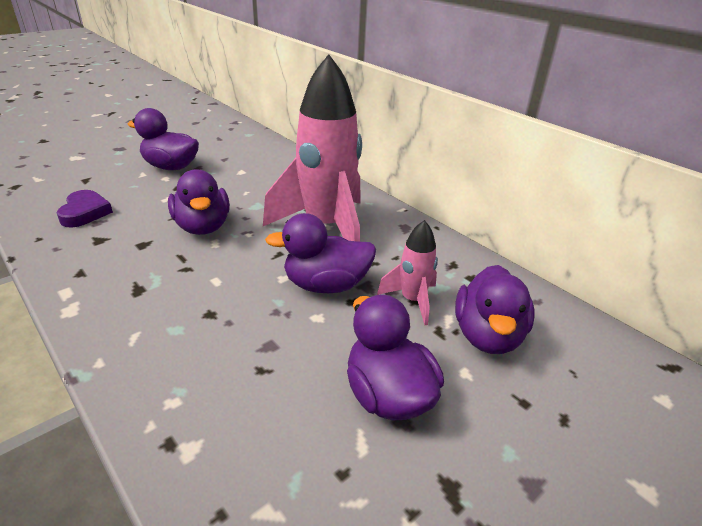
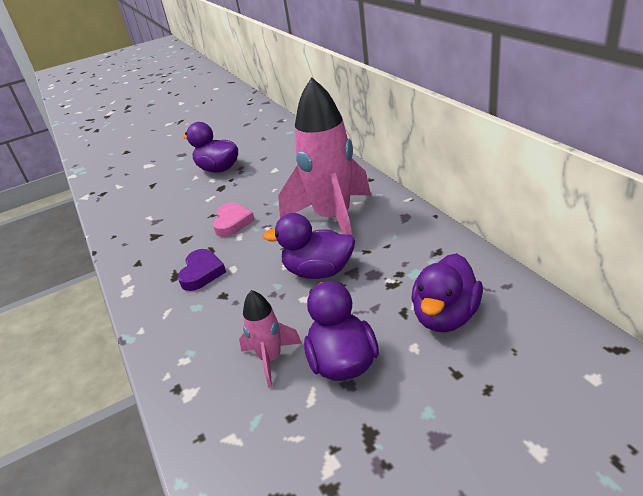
camera: 20 degrees right, 0 degrees up
(85, 212) = (148, 213): purple heart -> purple heart (202, 273)
(203, 227) = (232, 222): purple duck -> pink heart
(412, 301) = (388, 285): pink rocket -> pink rocket (271, 359)

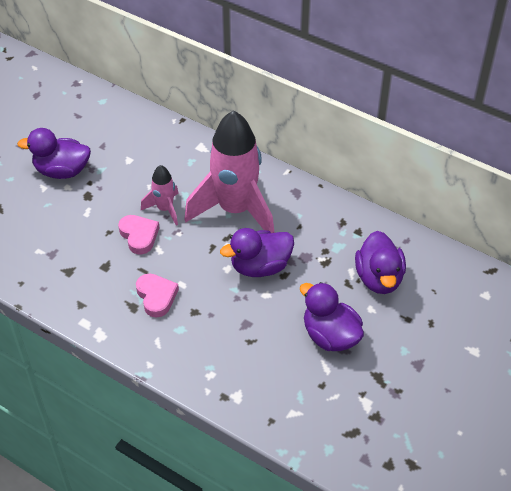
camera: 35 degrees left, 15 degrees up
(202, 273) = (156, 297): purple heart -> pink heart
(271, 359) = (278, 351): pink rocket -> pink rocket (165, 209)

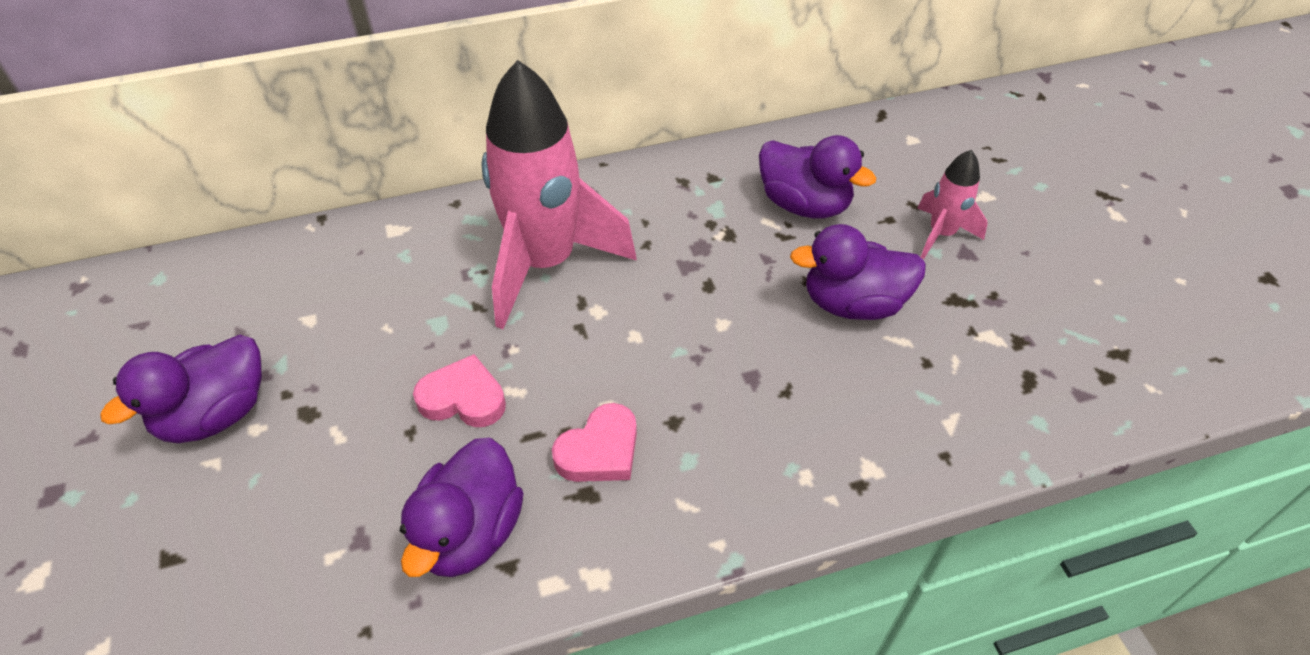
camera: 50 degrees left, 0 degrees up
(156, 297) = (600, 450): pink heart -> pink heart turned 120 degrees clockwise
(165, 209) = (451, 336): pink rocket -> pink rocket (941, 234)
(260, 266) = (669, 300): purple duck -> purple duck (470, 532)

